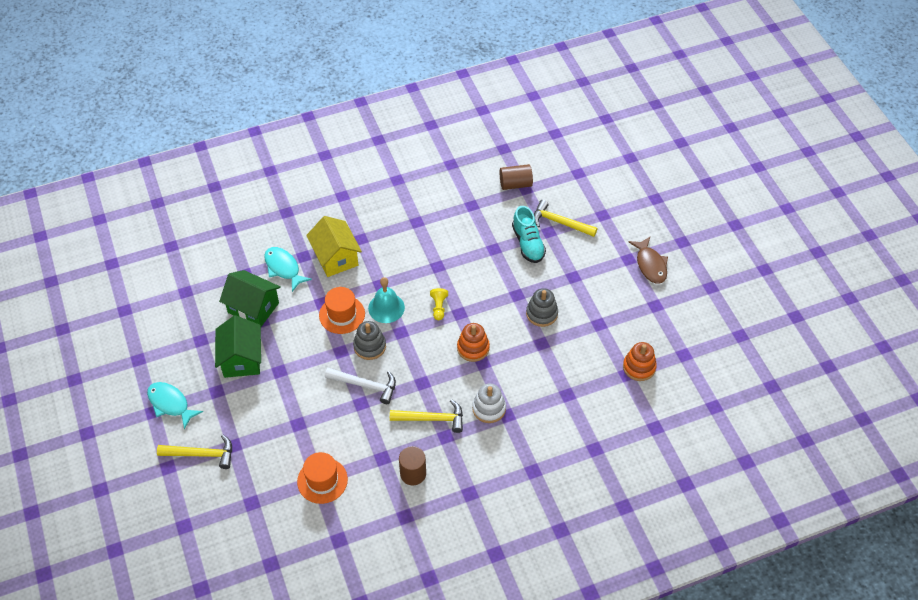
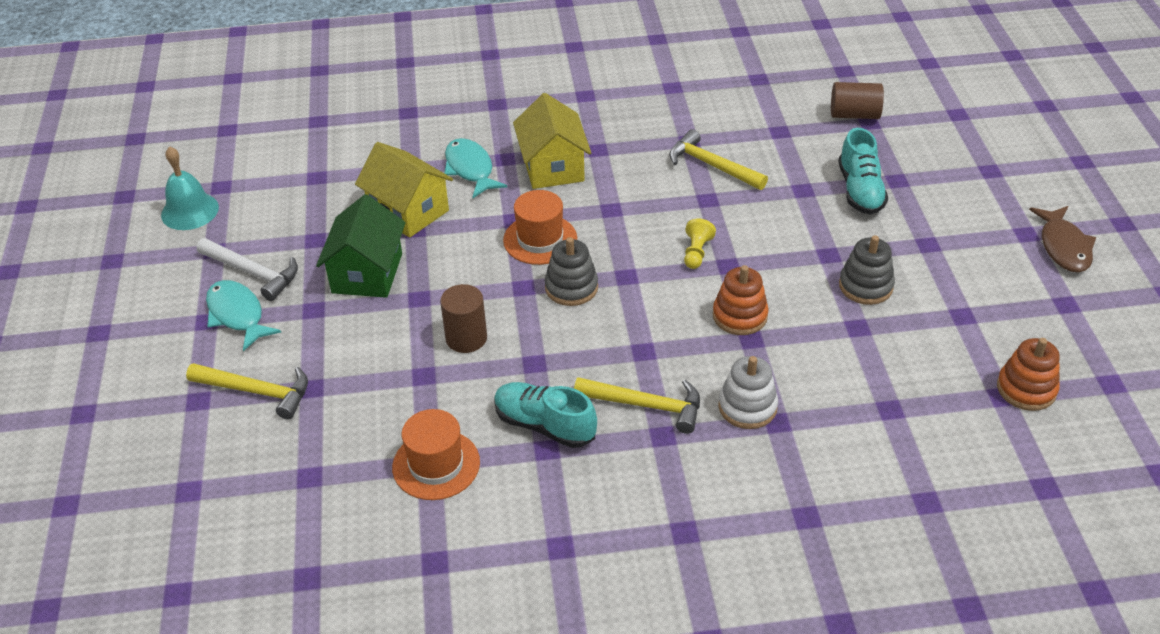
camera: 15 degrees right, 10 degrees down
(253, 307) = (408, 211): green house -> yellow house
(365, 385) = (549, 339): white hammer -> white hammer (253, 272)
(377, 443) = (544, 425): none -> turquoise shoe
(386, 308) = (612, 241): turquoise bell -> turquoise bell (190, 211)
(413, 474) = (592, 482): brown cylinder -> brown cylinder (466, 338)
(560, 222) = (917, 171): yellow hammer -> yellow hammer (712, 166)

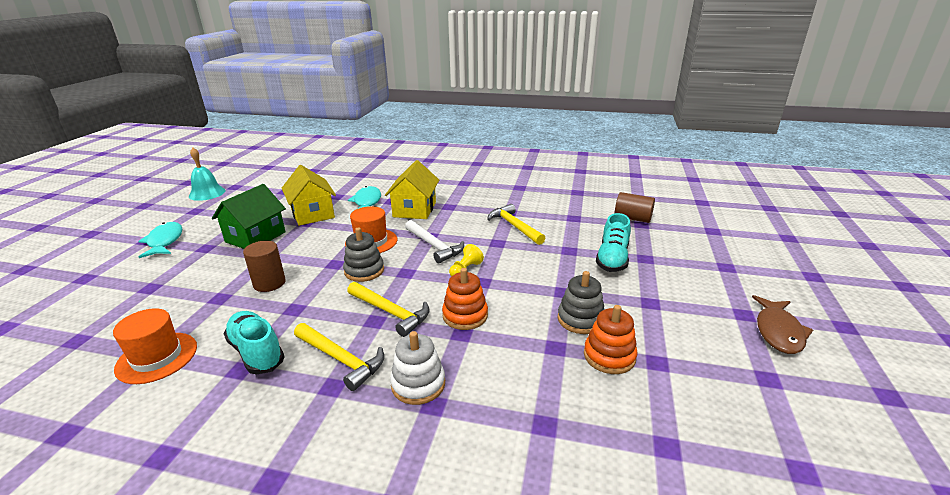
camera: 20 degrees right, 15 degrees down
(253, 272) = (199, 224): white hammer -> white hammer (434, 246)
(257, 391) = (119, 282): yellow hammer -> yellow hammer (391, 312)
(1026, 389) = (697, 447): orange stacking toy -> orange stacking toy (609, 356)

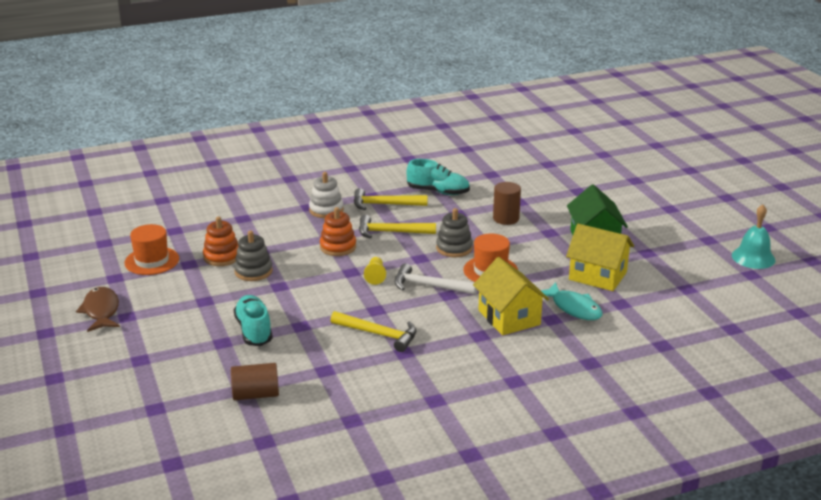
camera: 145 degrees right, 0 degrees up
(157, 357) = (487, 174): orange hat -> orange hat (152, 261)
(164, 241) = (654, 213): turquoise fish -> none

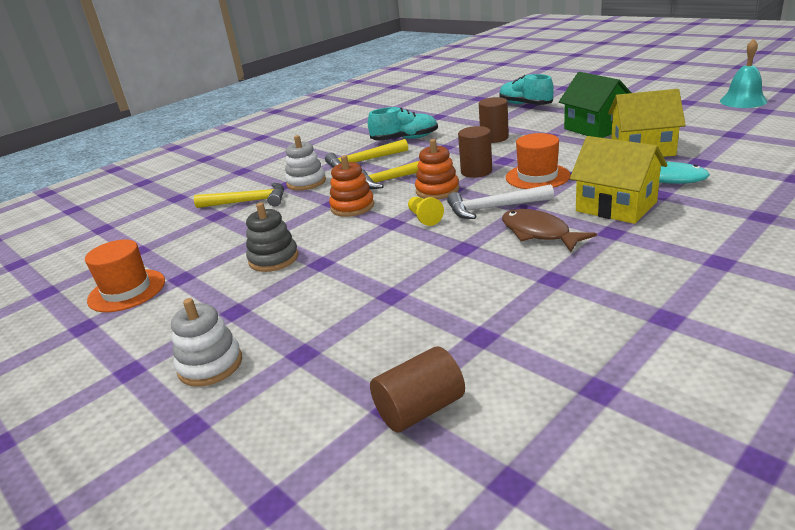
camera: 20 degrees left, 0 degrees up
(101, 311) = (82, 377): brown fish -> brown fish (538, 233)
(170, 330) = (210, 365): none -> white stacking toy
(222, 257) = (220, 257): orange stacking toy -> orange stacking toy (437, 190)
(254, 330) = (334, 322): turquoise shoe -> turquoise shoe (525, 105)
(379, 334) = (499, 270): yellow hammer -> yellow hammer (248, 202)
(454, 248) = (476, 171): grey stacking toy -> brown cylinder

